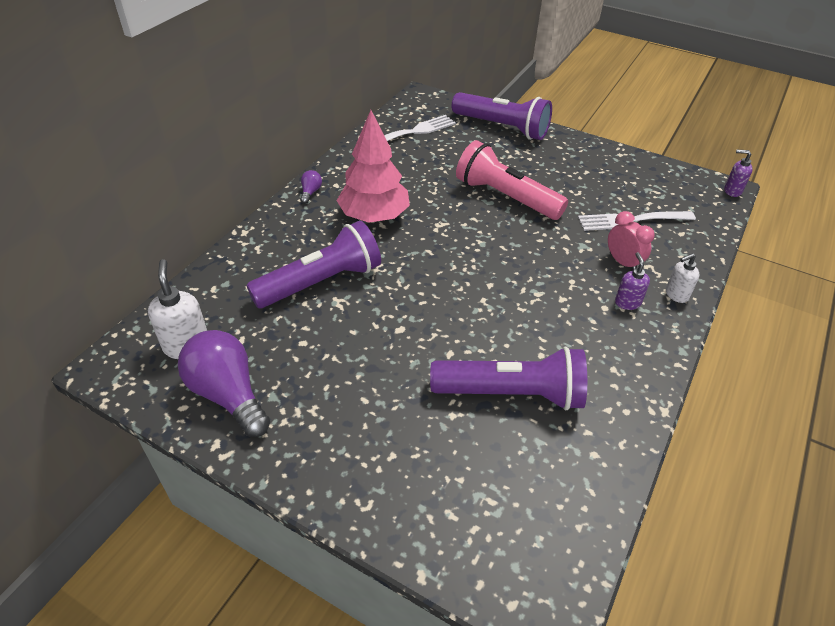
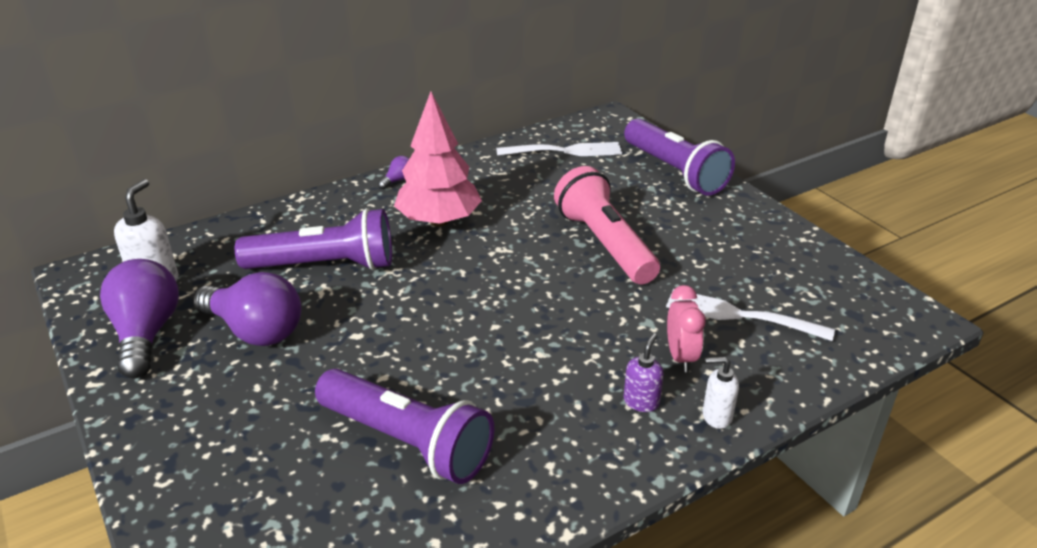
camera: 30 degrees right, 10 degrees down
(318, 356) = (255, 330): none -> purple light bulb
(732, 191) = (927, 325): purple soap dispenser -> none

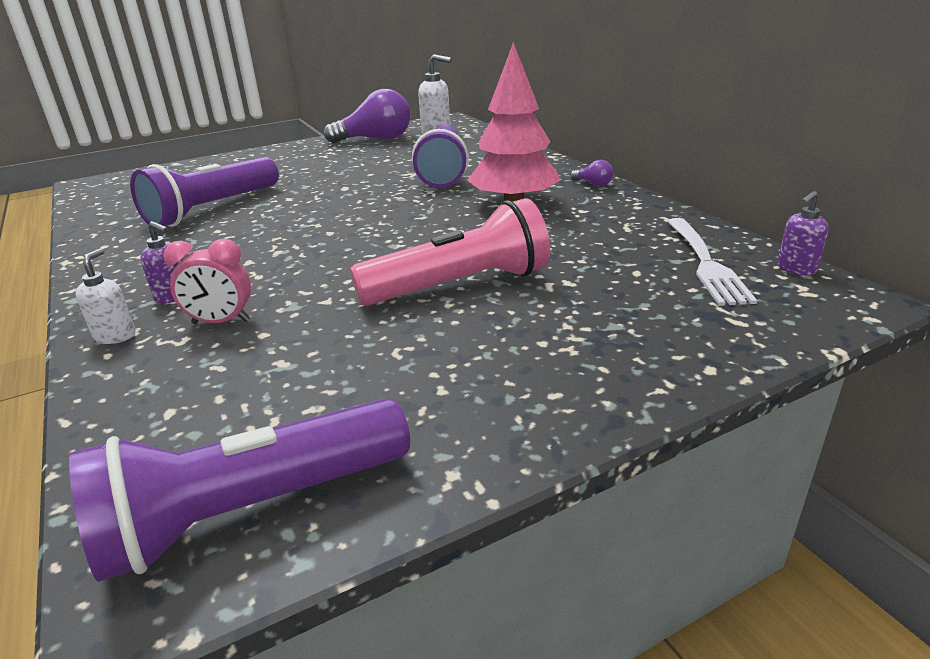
camera: 95 degrees right, 5 degrees down
(255, 330) = (366, 161): purple light bulb -> none
(572, 126) = (796, 269): none -> purple soap dispenser
(674, 171) = (678, 350): purple flashlight -> purple flashlight (252, 510)
(742, 315) = (268, 373): white fork -> none

